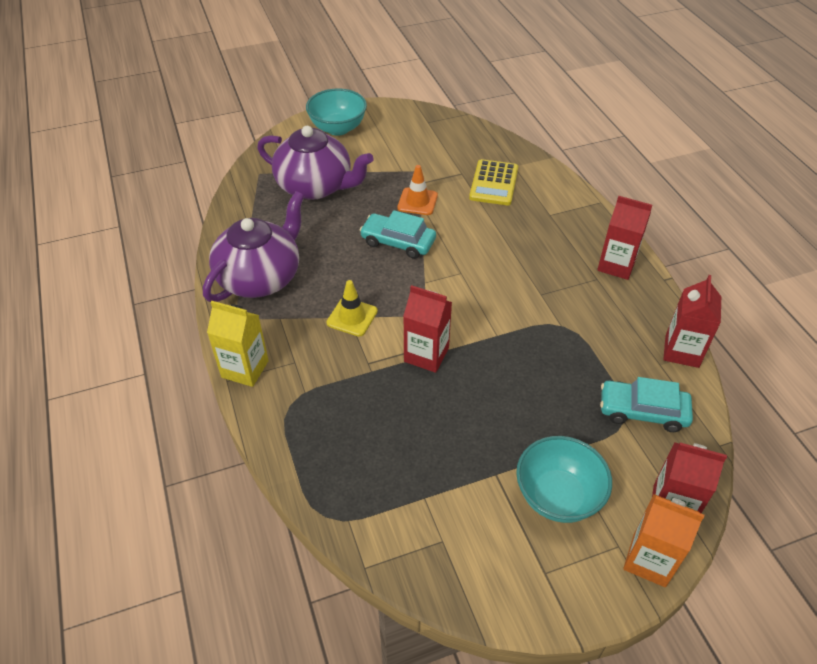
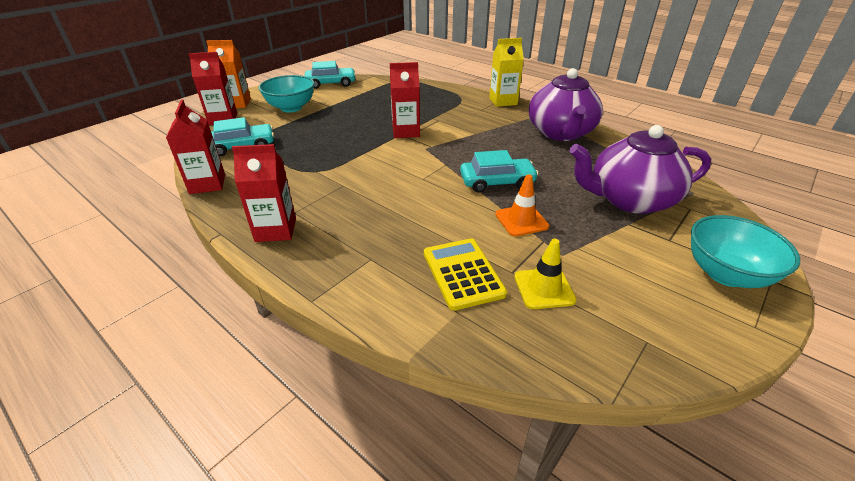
camera: 150 degrees right, 10 degrees down
(352, 317) = (473, 133): yellow traffic cone -> yellow traffic cone (544, 288)
(460, 569) = (331, 83): none -> turquoise car

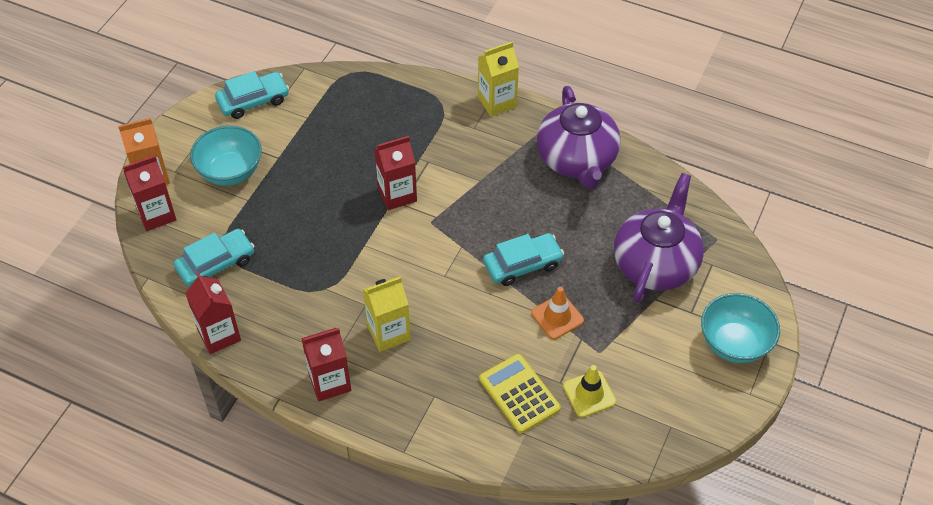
camera: 15 degrees left, 15 degrees up
(352, 206) = (388, 333): none -> yellow carton
(629, 199) = (655, 264): purple teapot -> purple teapot turned 135 degrees clockwise

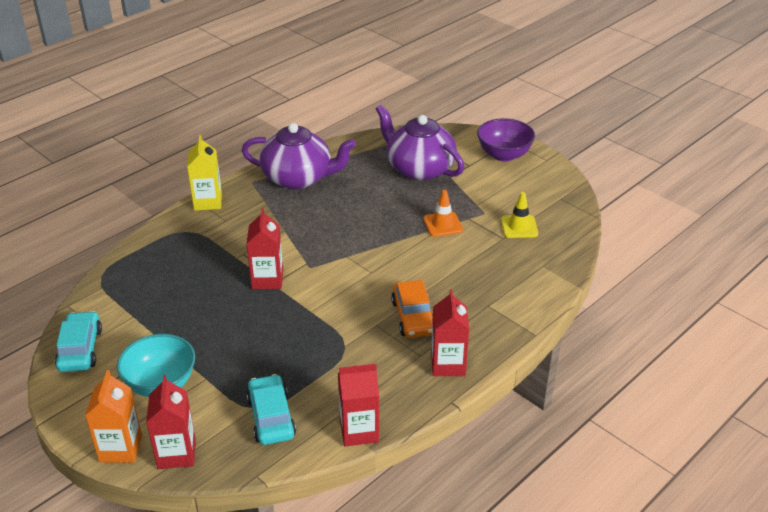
camera: 70 degrees left, 15 degrees down
(388, 333) = (413, 317): yellow carton -> orange car
(519, 394) = (505, 260): yellow calculator -> none
(522, 265) = (384, 229): turquoise car -> none
(734, 343) = (504, 155): turquoise bowl -> purple bowl

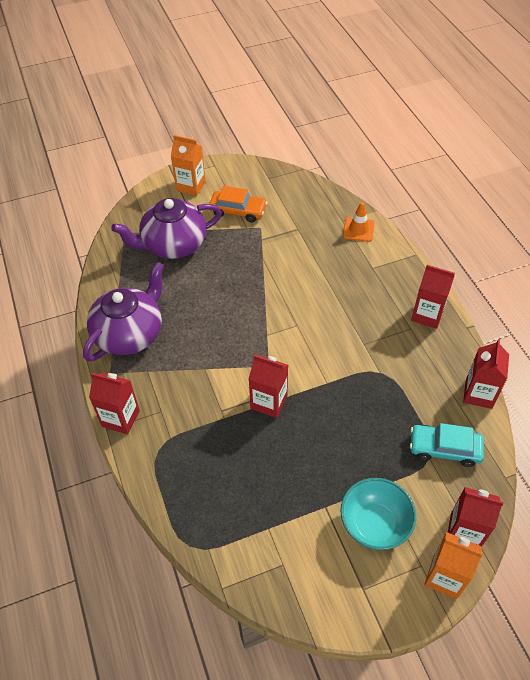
camera: 65 degrees left, 15 degrees up
(80, 349) = (297, 588): turquoise car -> none
(208, 202) = (120, 418): yellow carton -> red carton
(413, 317) = (365, 317): orange car -> orange car (238, 211)
(442, 224) = (260, 257): orange traffic cone -> orange traffic cone (358, 229)
(504, 155) = (191, 186): purple bowl -> orange carton
(519, 227) = (289, 214): yellow traffic cone -> none

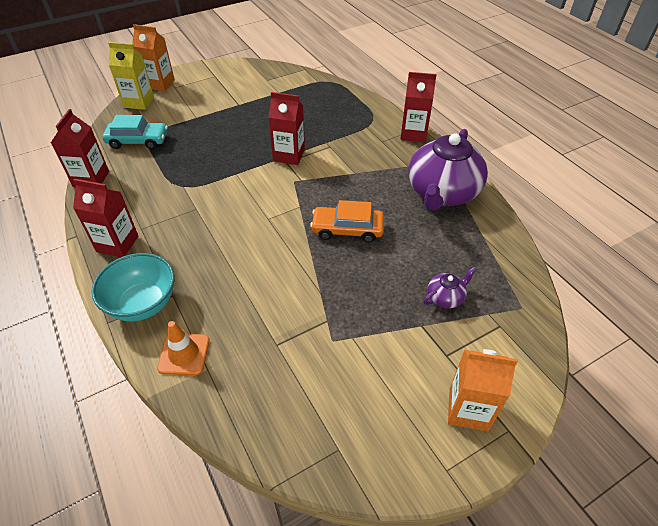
camera: 170 degrees right, 5 degrees down
(173, 245) = (445, 297): purple teapot -> purple teapot, size x0.42
(238, 211) = (373, 366): orange car -> orange car (347, 229)
(374, 524) = (203, 100): turquoise bowl -> turquoise bowl (143, 304)
(464, 531) = (139, 102): red carton -> yellow carton

